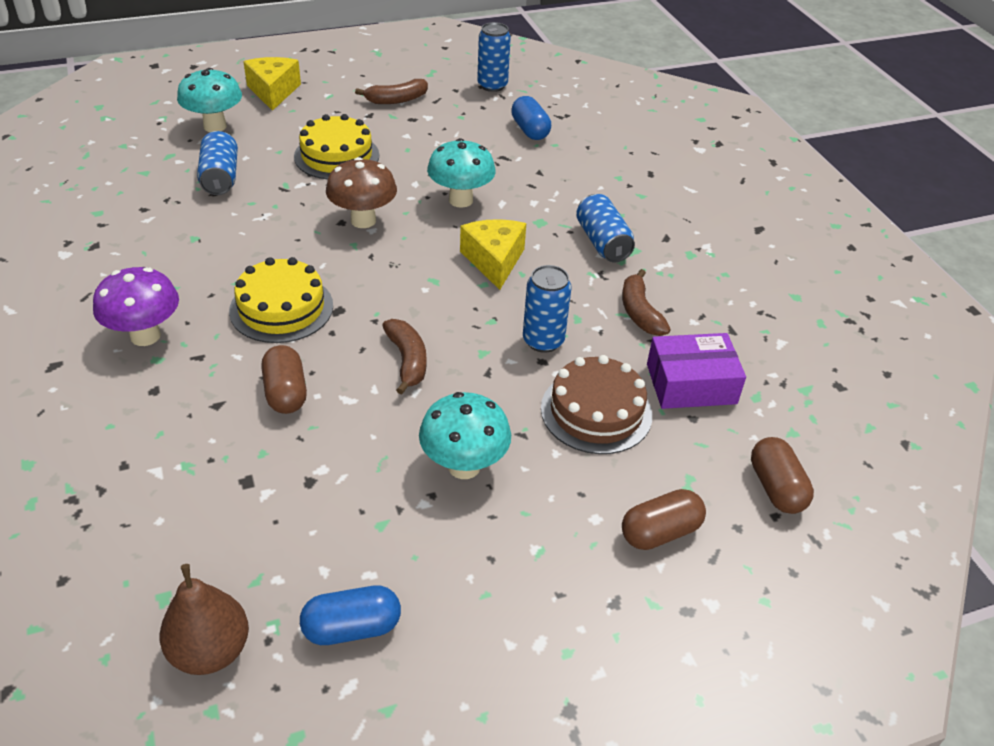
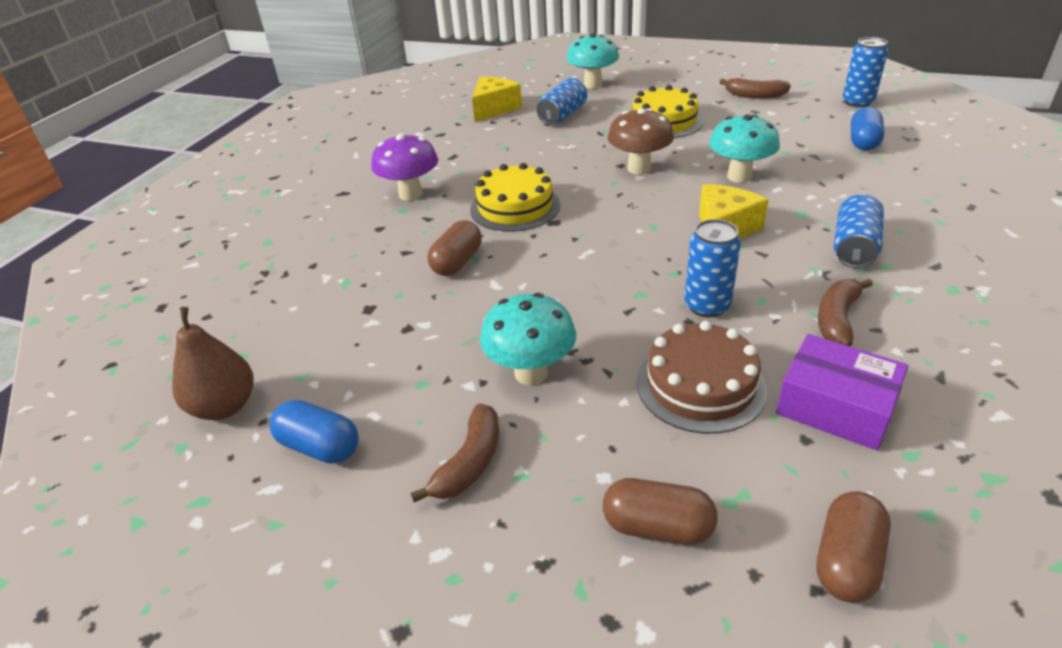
camera: 45 degrees right, 5 degrees down
(273, 92) = (658, 72): yellow cheese -> yellow cheese (494, 109)
(407, 361) = (569, 275): brown banana -> brown banana (469, 463)

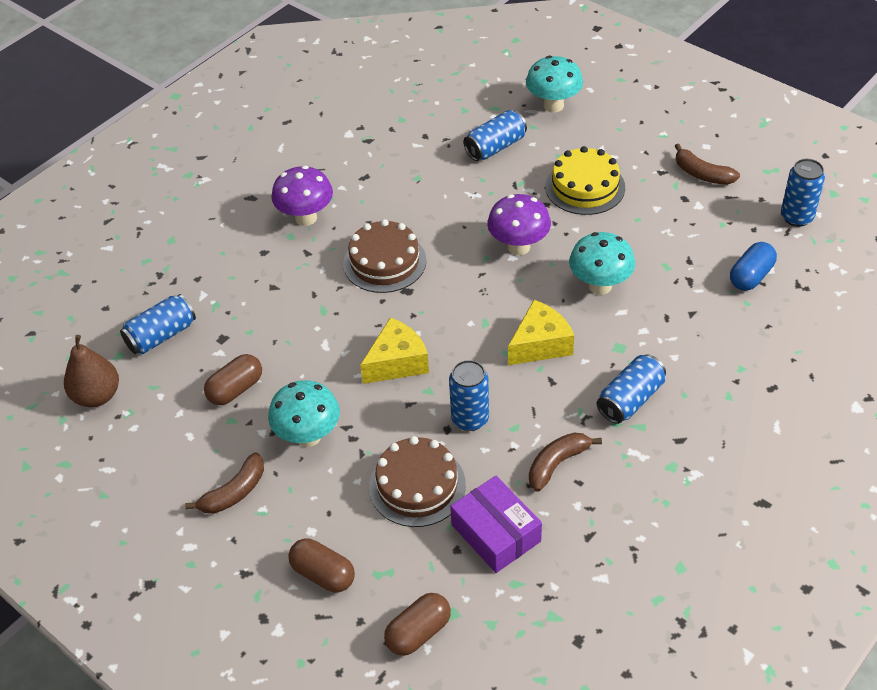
camera: 20 degrees right, 10 degrees up
(290, 324) = (161, 335): none -> blue can
(320, 447) = (147, 448): blue capsule -> none
(457, 262) = (307, 311): brown capsule -> brown capsule (235, 389)
(494, 109) = (436, 116): yellow cheese -> yellow cheese (397, 362)
(515, 207) = (384, 262): yellow cake -> brown cake
(639, 168) = (518, 247): brown mushroom -> purple mushroom

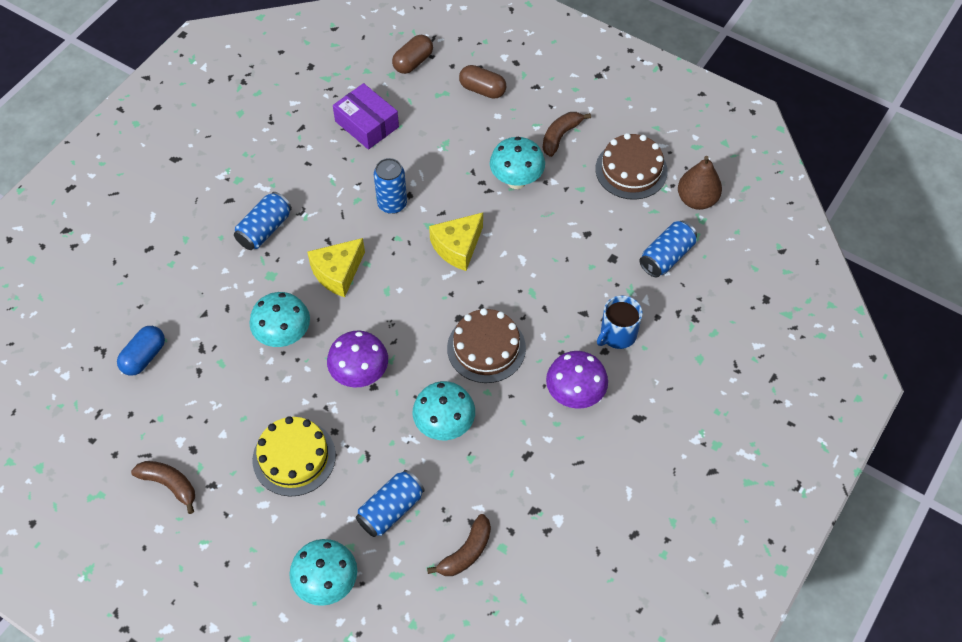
camera: 170 degrees right, 10 degrees up
(235, 389) = (585, 214): brown capsule -> none
(245, 265) = (617, 334): none -> blue mug
(417, 485) = (426, 151): brown cake -> brown cake (631, 170)
(438, 202) = (444, 426): none -> turquoise mushroom
(557, 464) = (323, 175): brown banana -> brown banana (466, 552)
(796, 217) = (84, 432): blue can -> none

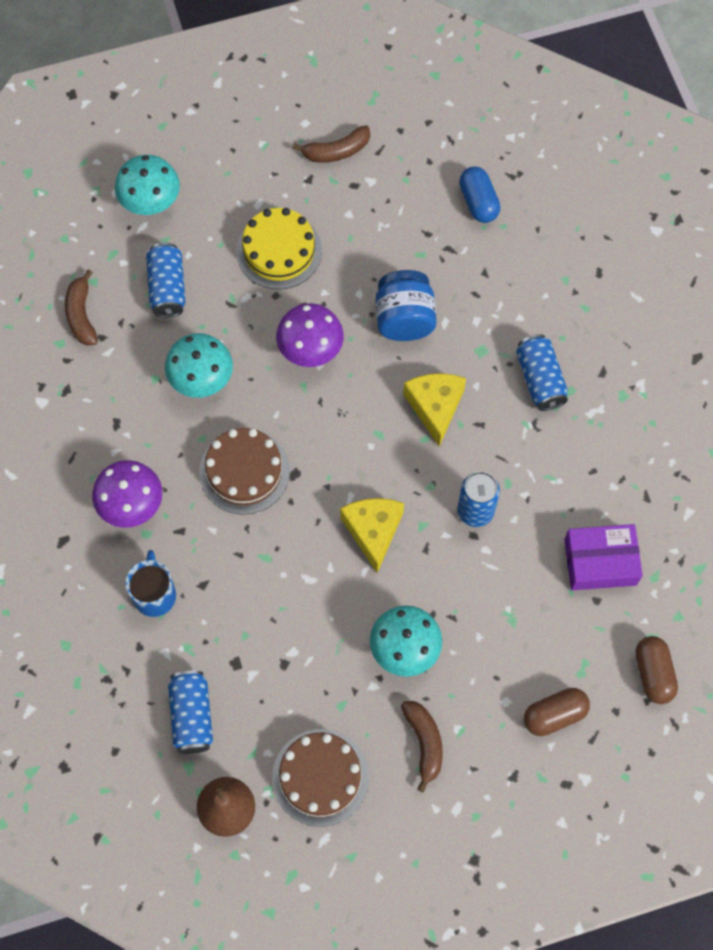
camera: 130 degrees right, 10 degrees up
(284, 336) = (404, 319): turquoise mushroom -> blue jar

